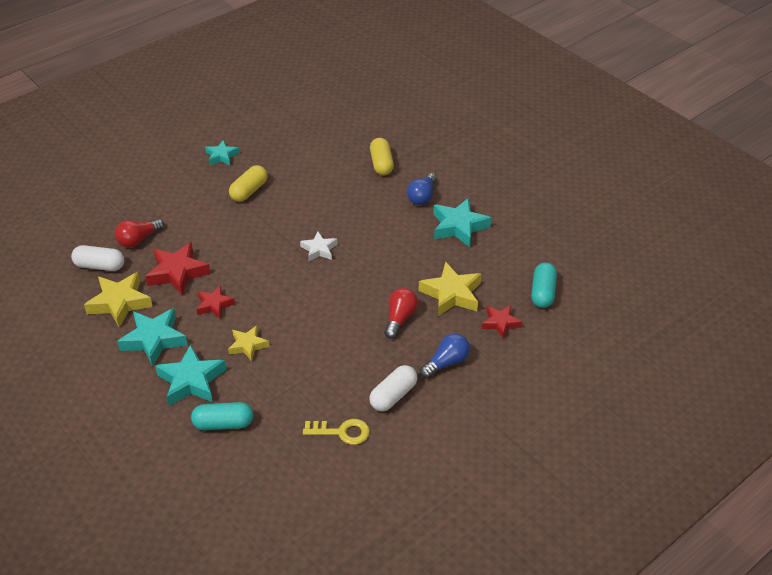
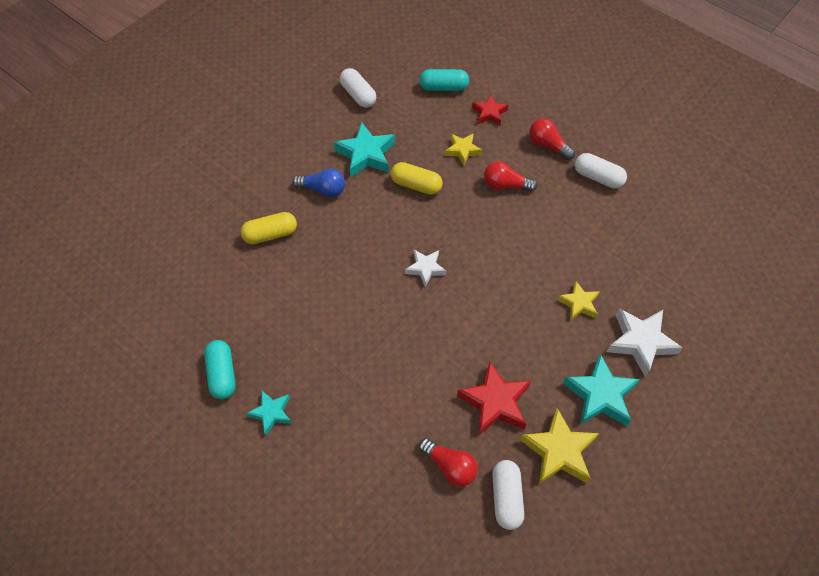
camera: 100 degrees left, 15 degrees up
(191, 381) = (640, 342): turquoise star -> white star
(214, 305) = (533, 349): red star -> none
(223, 424) = (679, 300): turquoise capsule -> turquoise capsule (222, 374)
(249, 191) = (338, 362): yellow capsule -> yellow capsule (416, 185)
(341, 432) = (651, 208): yellow key -> none
(446, 363) = (548, 145): blue light bulb -> red light bulb
(451, 294) = (462, 150): yellow star -> yellow star, size x0.61
(538, 229) = (358, 95): none -> white capsule

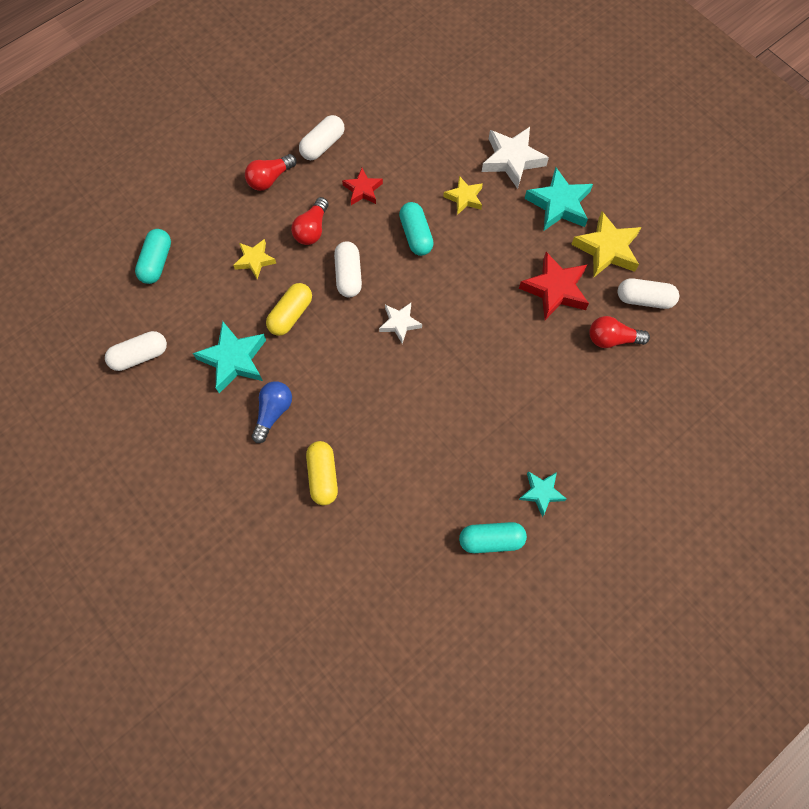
camera: 80 degrees left, 10 degrees up
(450, 466) = (612, 339): red light bulb -> red light bulb turned 135 degrees counterclockwise
(465, 220) = (348, 275): none -> white capsule
(489, 113) = (209, 224): red star -> red star (363, 190)
(523, 267) = (416, 235): none -> turquoise capsule

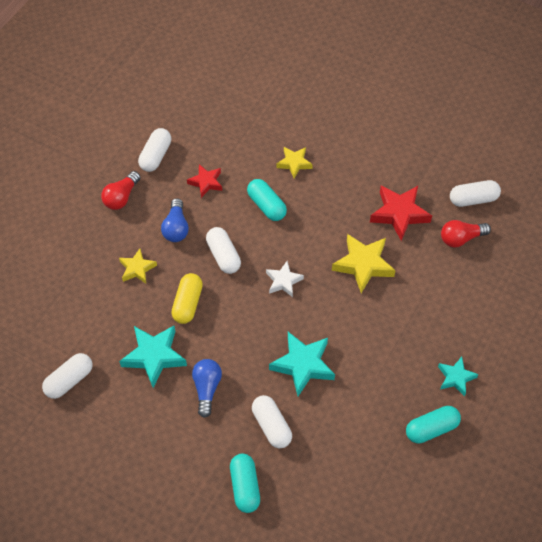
camera: 20 degrees left, 10 degrees down
(156, 262) = (50, 297): turquoise capsule -> turquoise capsule (245, 486)
(312, 229) = (176, 228): red light bulb -> blue light bulb
(323, 476) = (271, 426): yellow capsule -> white capsule
(512, 160) = (321, 121): white star -> none
(559, 204) = (374, 145): turquoise star -> turquoise star (303, 365)
(607, 249) = (427, 169): yellow star -> yellow star (363, 265)

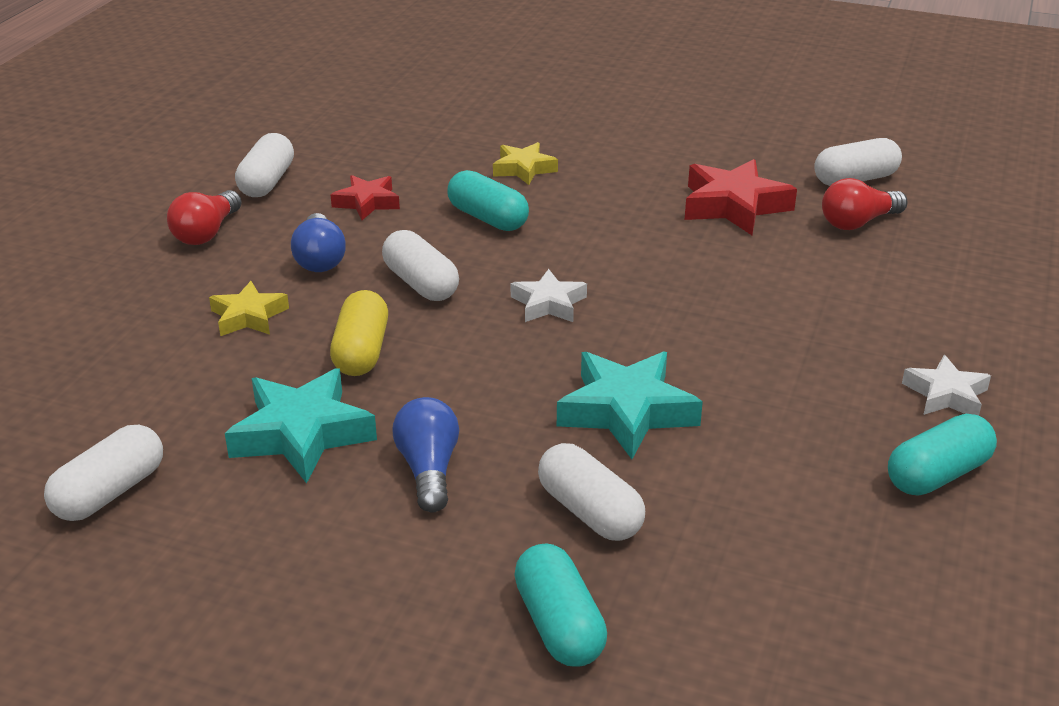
camera: 10 degrees left, 25 degrees down
(363, 265) = (695, 269): yellow star -> none
(455, 377) = (946, 395): turquoise star -> white star

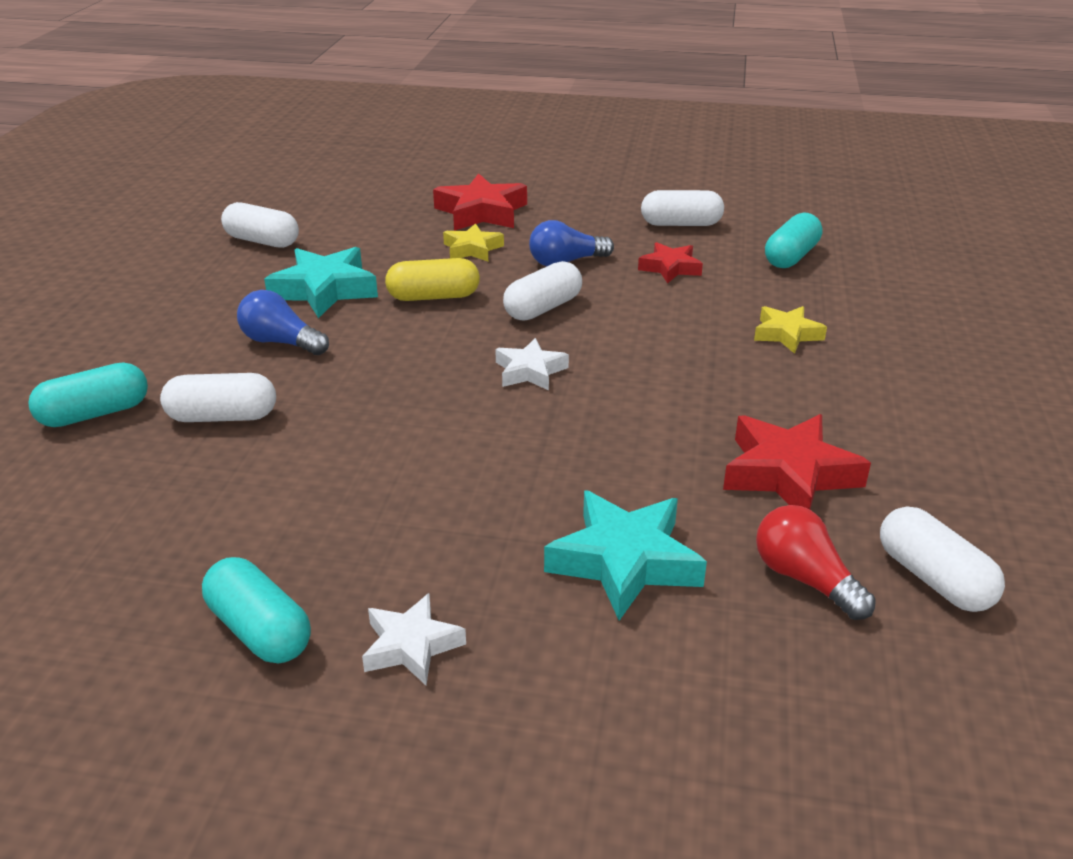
camera: 80 degrees right, 0 degrees up
(143, 302) = (481, 212): none -> red star
(206, 233) = (586, 216): red light bulb -> none
(428, 469) = (281, 342): blue light bulb -> blue light bulb turned 135 degrees counterclockwise
(488, 218) = (673, 326): turquoise capsule -> turquoise capsule (791, 256)
(589, 512) = (222, 417): white capsule -> white capsule turned 45 degrees clockwise
(626, 411) = (361, 425): turquoise star -> turquoise star (624, 561)

